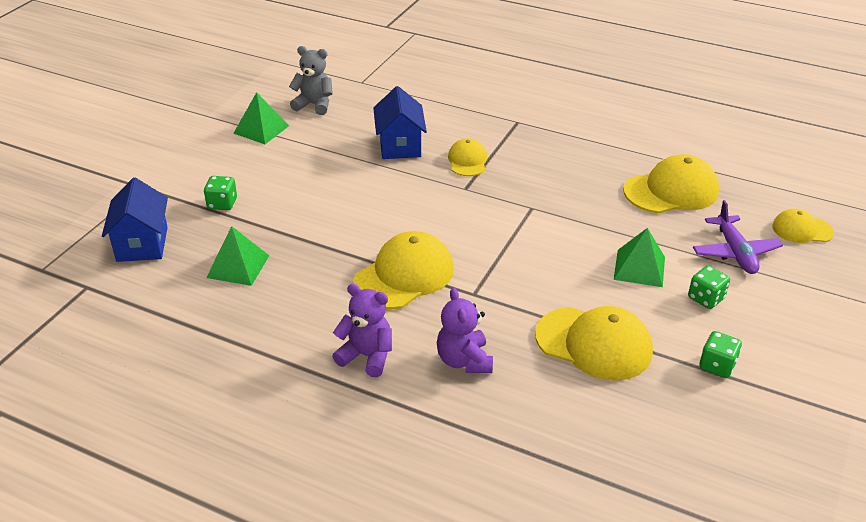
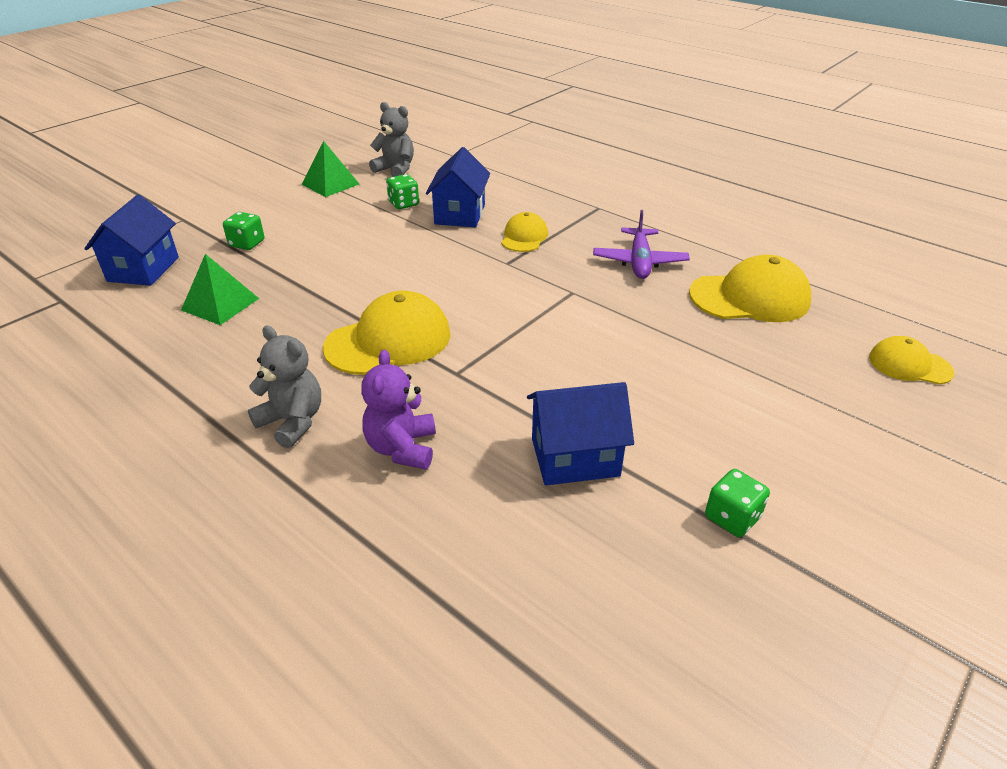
camera: 15 degrees right, 0 degrees up
(367, 356) = (292, 421): purple teddy bear -> grey teddy bear
(594, 343) = (575, 457): yellow cap -> blue house
(639, 268) = (674, 376): green pyramid -> none
(706, 298) = (748, 427): green dice -> green dice (403, 204)
(735, 252) = (808, 378): purple plane -> purple plane (639, 262)

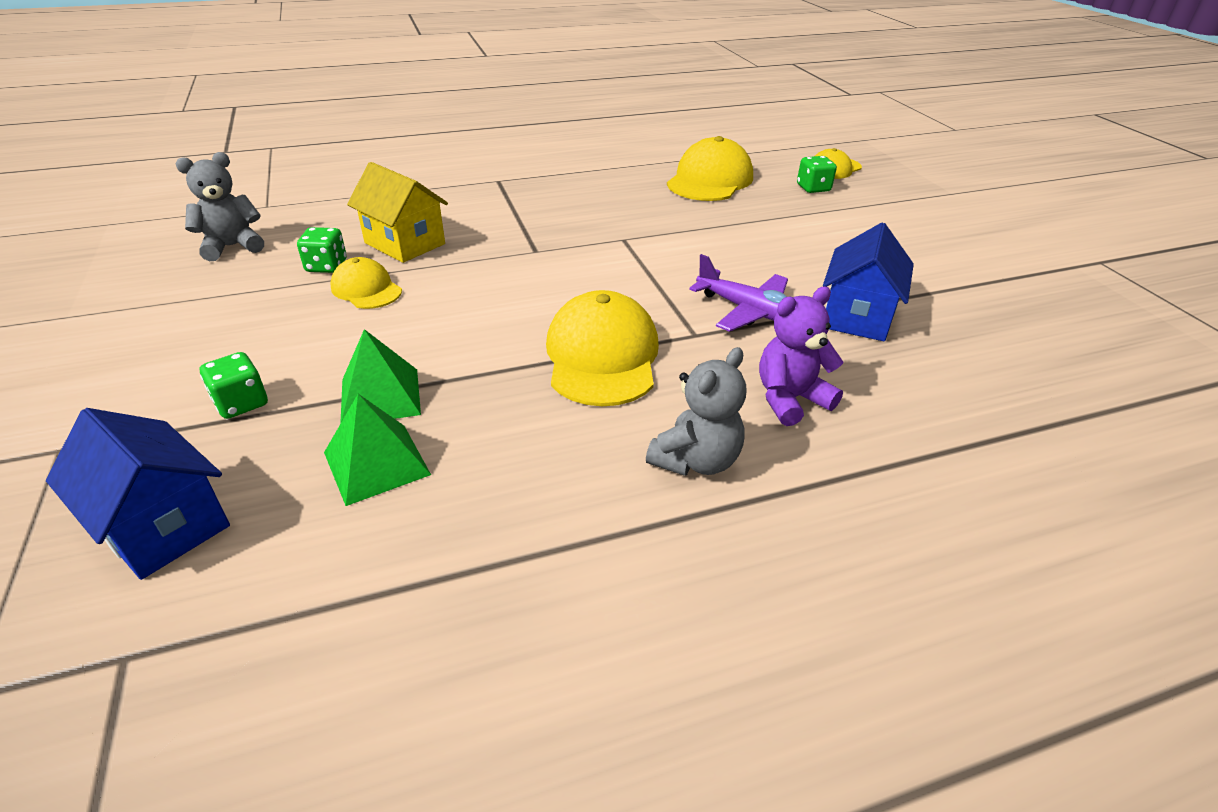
camera: 60 degrees left, 0 degrees up
(292, 421) = (696, 460): grey teddy bear -> grey teddy bear turned 150 degrees clockwise
(330, 184) = (186, 297): green pyramid -> green pyramid (380, 396)
(402, 448) = (790, 399): purple teddy bear -> purple teddy bear turned 120 degrees clockwise
(459, 214) = (404, 243): blue house -> yellow house
(524, 237) = (500, 227): yellow cap -> yellow cap (366, 289)
(639, 262) = (611, 197): purple plane -> purple plane (749, 311)
(732, 517) = (955, 281): green dice -> green dice (813, 188)

